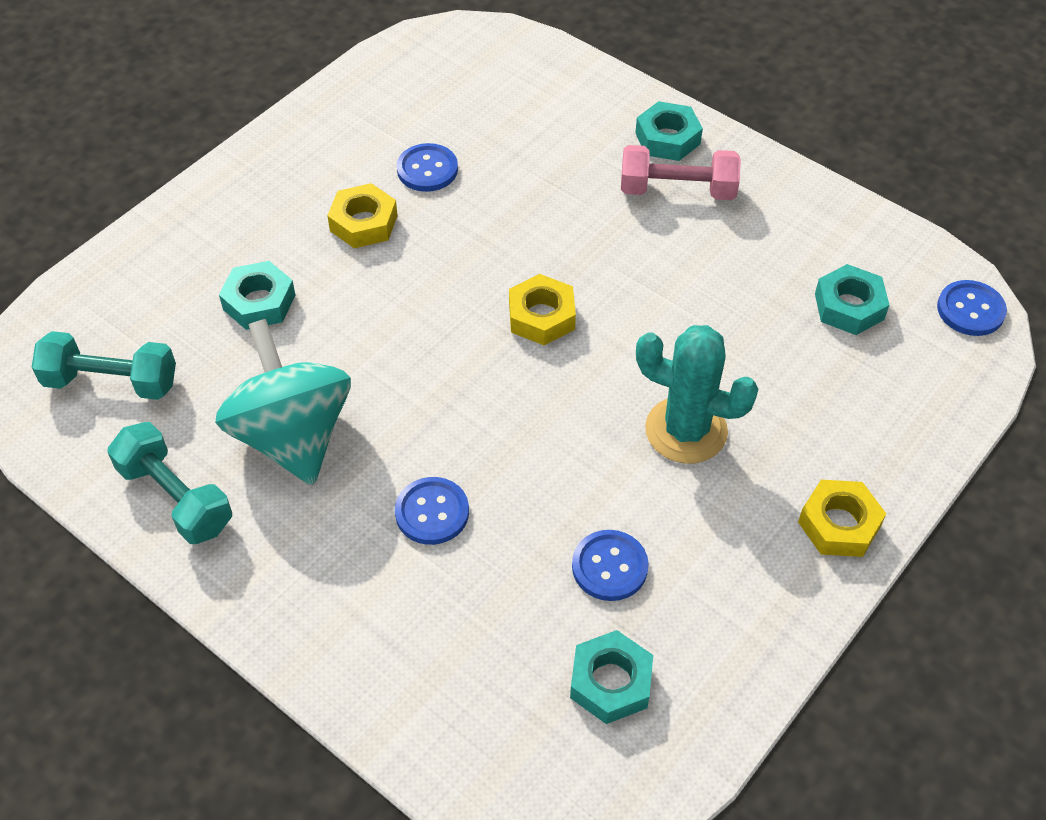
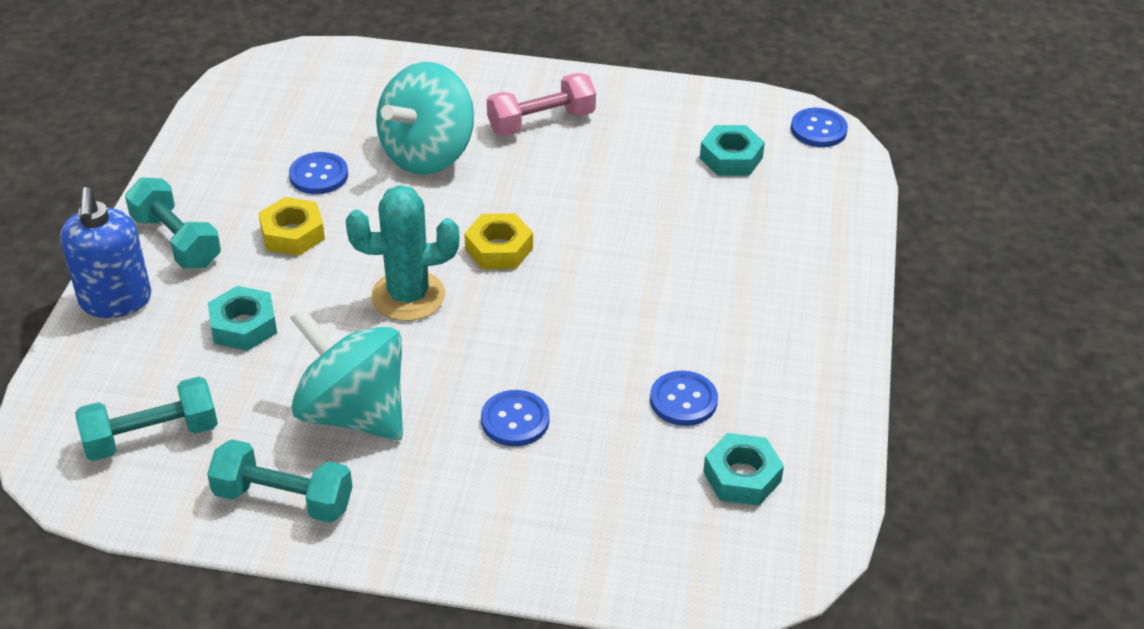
camera: 30 degrees left, 10 degrees down
(171, 231) = (115, 301): none -> blue soap dispenser
(260, 190) = (176, 241): none -> turquoise dumbbell
(542, 185) = (427, 154): none -> turquoise spinning top
(667, 138) = (506, 87): turquoise nut -> none
(686, 430) = (672, 286): turquoise cactus -> turquoise cactus (408, 296)
(839, 524) = (828, 304): yellow nut -> none

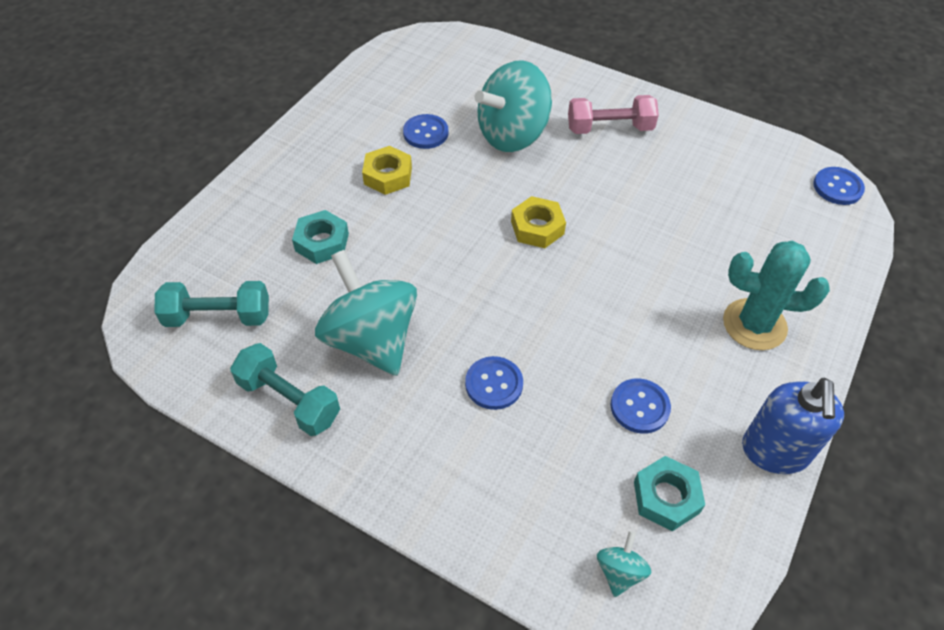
camera: 20 degrees right, 10 degrees up
(115, 301) = (242, 198): blue soap dispenser -> blue soap dispenser (775, 451)
(176, 241) = (304, 161): turquoise dumbbell -> none
(408, 296) = (452, 250): turquoise cactus -> turquoise cactus (754, 324)
(719, 556) = (619, 571): none -> turquoise spinning top
(731, 158) = (754, 195): turquoise nut -> none

